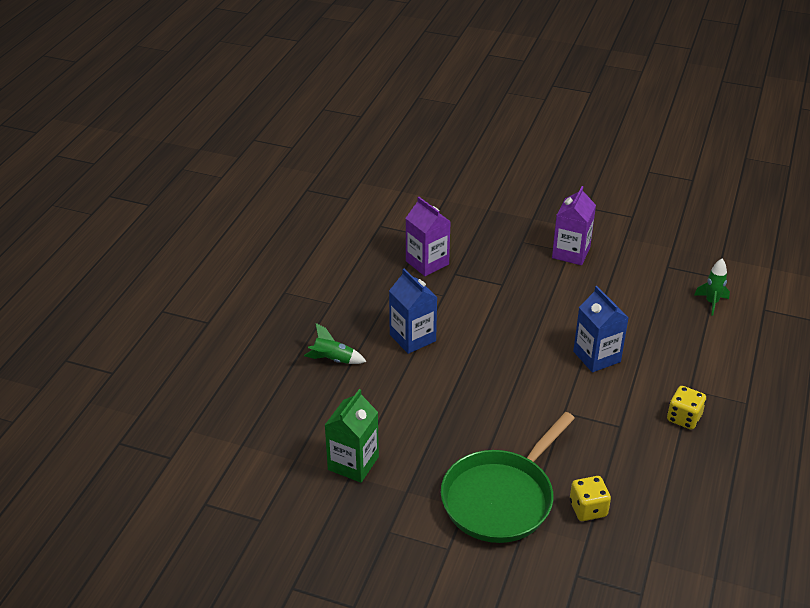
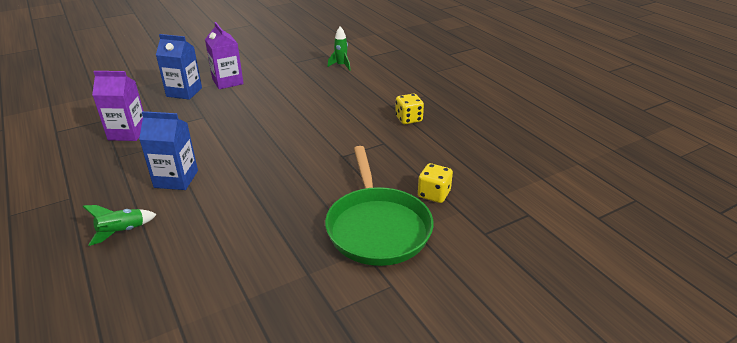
camera: 50 degrees left, 5 degrees down
(353, 463) = (238, 288): green carton -> none
(596, 356) = (318, 119): blue carton -> blue carton (184, 92)

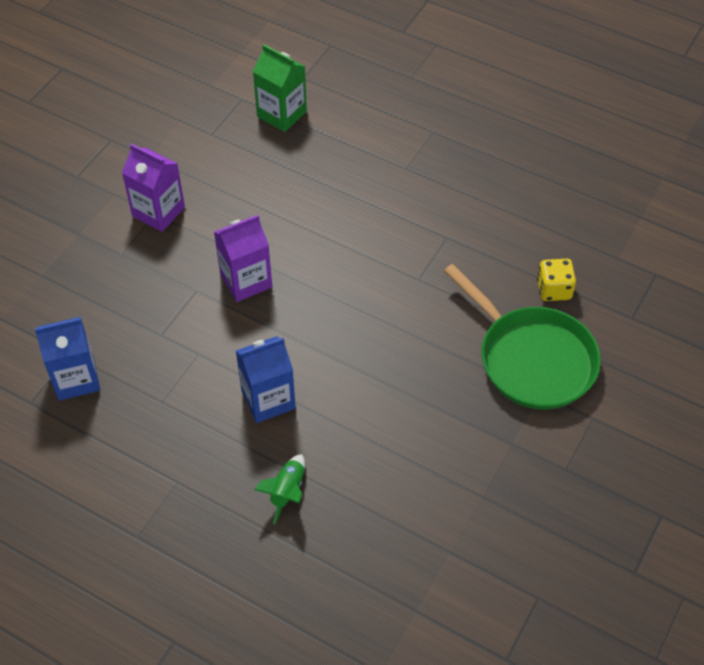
camera: 30 degrees left, 20 degrees up
(128, 133) = (128, 360): purple carton -> purple carton (246, 281)
(184, 92) = (120, 258): blue carton -> blue carton (76, 378)
(341, 65) = (282, 114): green rocket -> green carton
(408, 119) = (445, 184): yellow dice -> none

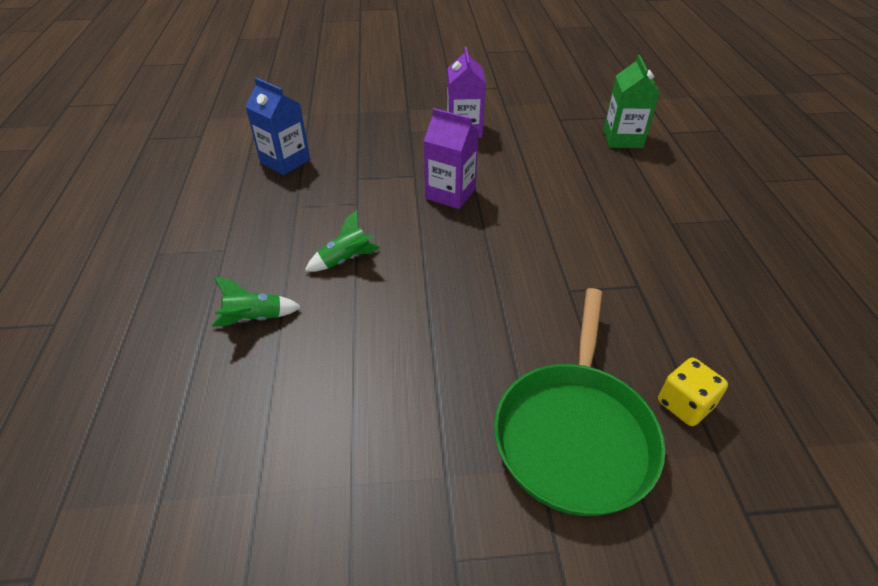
camera: 55 degrees right, 10 degrees down
(268, 399) = (345, 260): blue carton -> green rocket

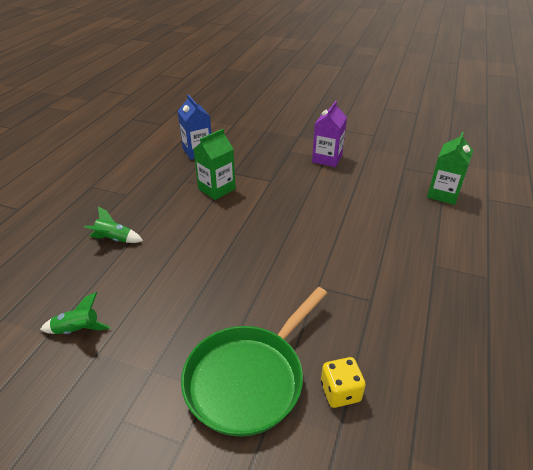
camera: 25 degrees right, 5 degrees down
(345, 260) = (189, 221): green rocket -> green rocket (78, 330)
(351, 205) = (216, 189): none -> green carton
(450, 194) = (285, 199): purple carton -> none

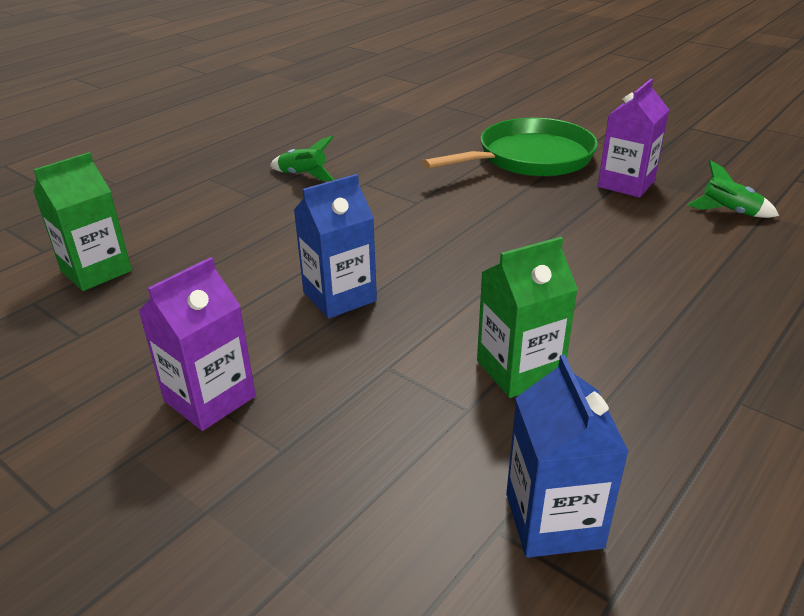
camera: 160 degrees left, 5 degrees down
(114, 239) = (726, 306): green rocket -> green rocket (303, 175)
(156, 353) = (626, 184): none -> purple carton
(313, 205) = (339, 296): none -> blue carton
(340, 391) = (449, 142): yellow dice -> none

